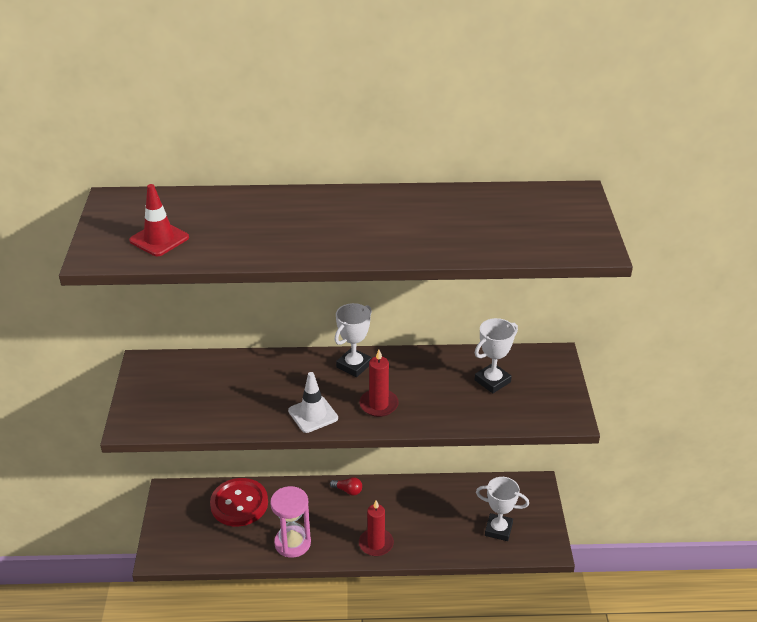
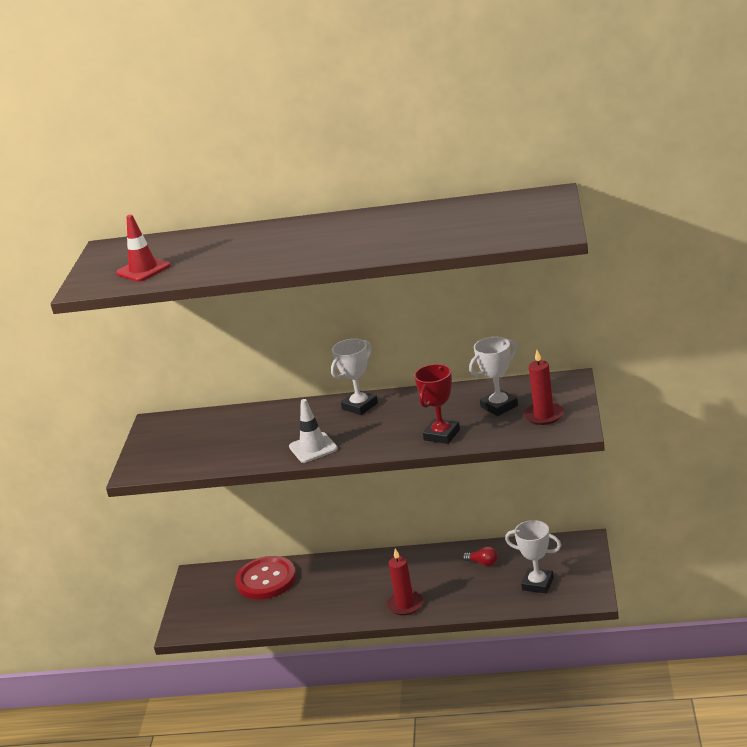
camera: 10 degrees right, 10 degrees down
(292, 543) = (318, 609): pink hourglass -> none
(348, 490) = (380, 561): red light bulb -> red light bulb (483, 563)
(378, 405) = (380, 435): red candle -> red candle (544, 415)
(440, 411) = (442, 435): none -> red trophy

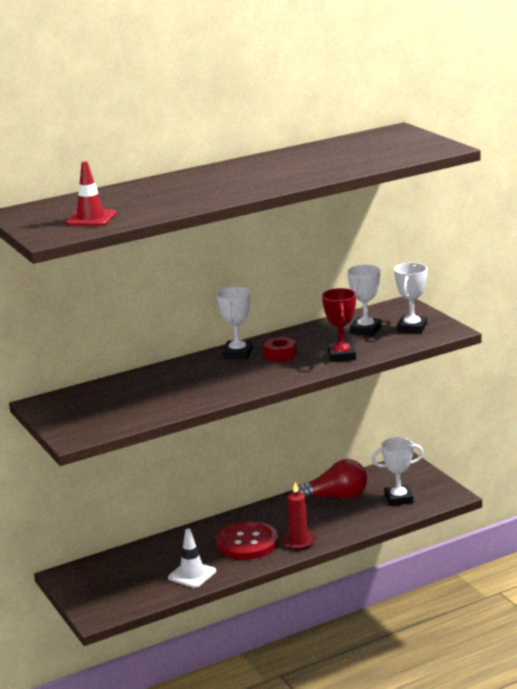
camera: 35 degrees left, 5 degrees down
(266, 580) = (142, 559): red button -> red button (247, 543)
(313, 448) = (234, 387): white traffic cone -> white traffic cone (192, 574)
(392, 418) = (280, 355): none -> red nut
(483, 563) = (335, 497): red light bulb -> red light bulb, size x2.13
(544, 415) = (412, 328): red candle -> white trophy

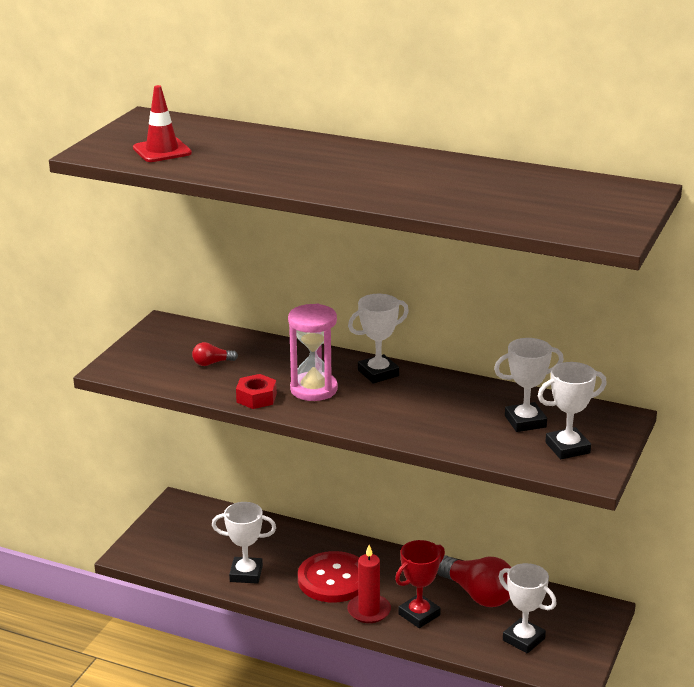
camera: 50 degrees right, 5 degrees up
(129, 401) = (212, 363): none -> red light bulb
(192, 574) = (246, 574): white traffic cone -> white trophy
(224, 378) = (313, 389): none -> pink hourglass
(280, 355) = (403, 397): red nut -> red nut (256, 398)
(341, 356) = (443, 433): red trophy -> red trophy (419, 615)

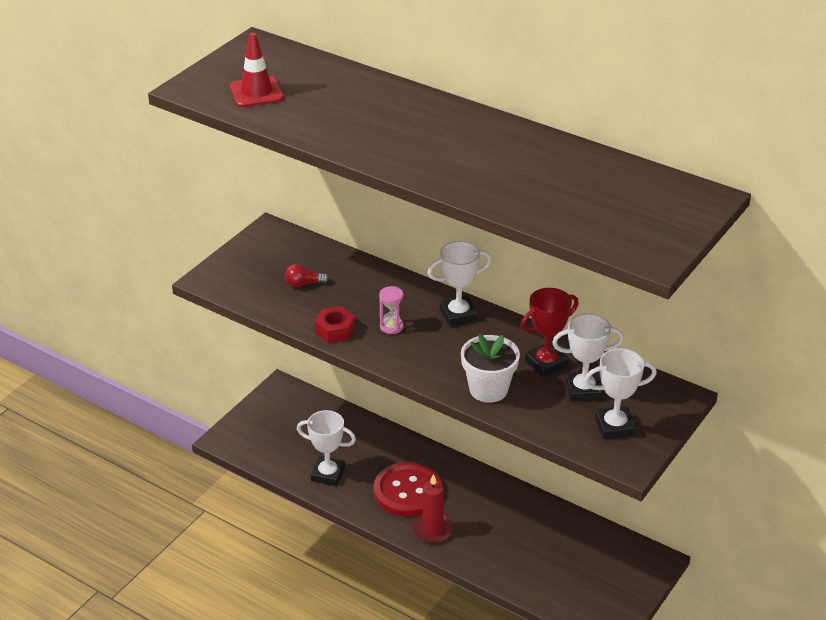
camera: 10 degrees right, 10 degrees up
(313, 389) = (391, 326): pink hourglass -> pink hourglass, size x0.52
(419, 615) = (478, 540): red trophy -> red trophy (546, 363)
(430, 431) = (488, 389): none -> white flower pot
(477, 594) = (540, 526): red light bulb -> none
(523, 639) = (570, 581): white trophy -> none

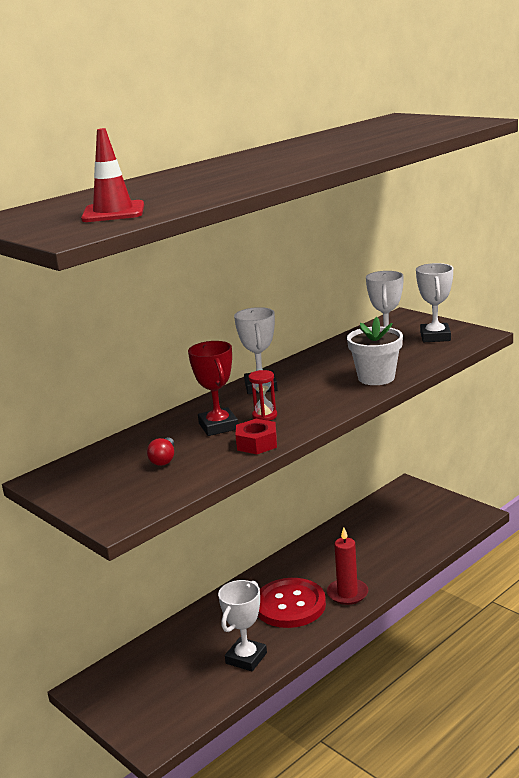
camera: 75 degrees left, 15 degrees down
(391, 326) = (264, 416): pink hourglass -> red hourglass
(546, 363) = (346, 356): red trophy -> red trophy (218, 426)

